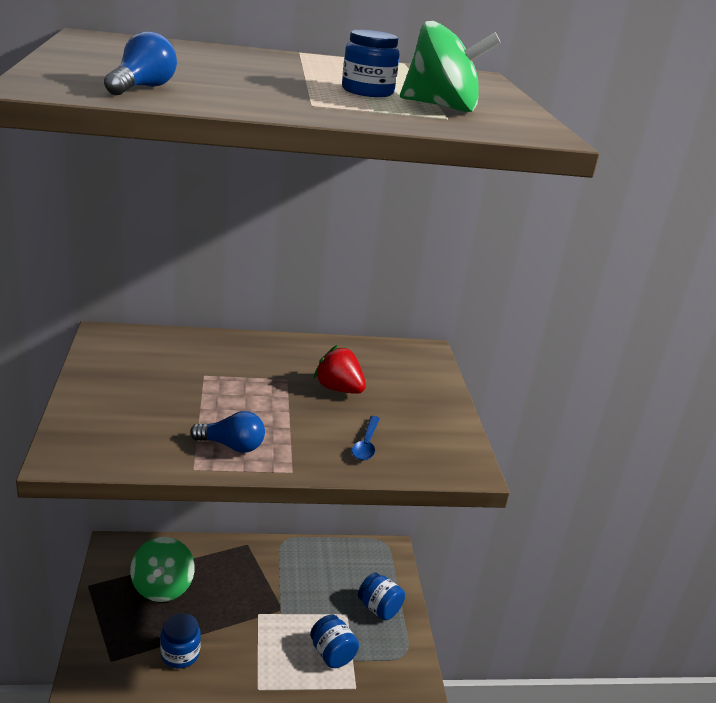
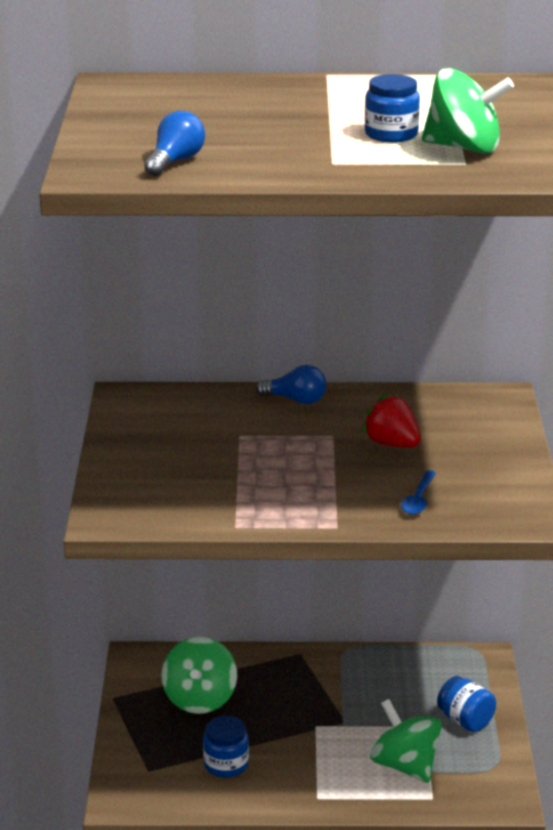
camera: 10 degrees right, 0 degrees up
(232, 446) = (273, 505): blue light bulb -> blue light bulb (296, 400)
(332, 654) = (405, 766): blue jar -> green spinning top

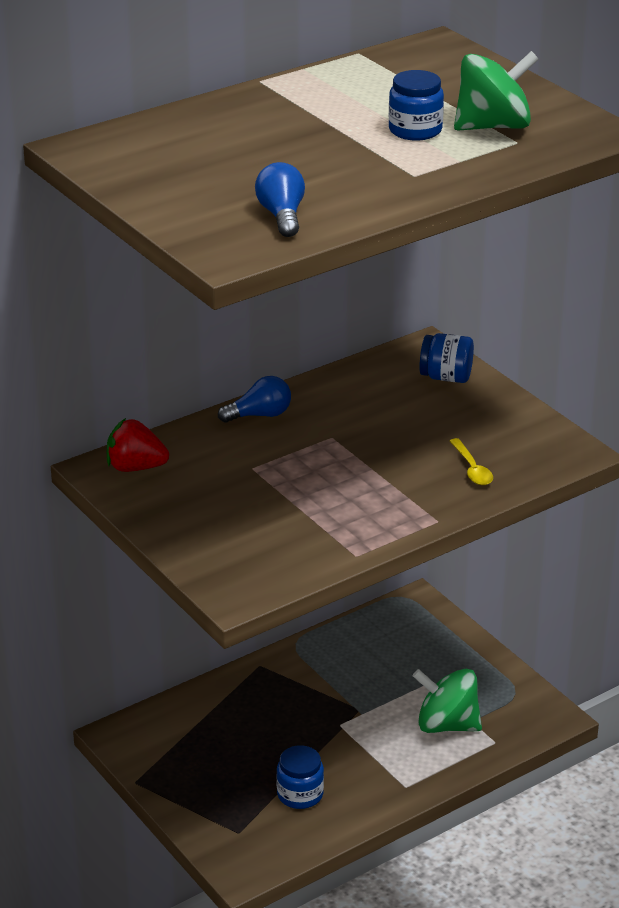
camera: 35 degrees left, 5 degrees up
(200, 699) = (216, 747): green spinning top -> none
(392, 444) = (390, 426): red strawberry -> red strawberry (135, 467)
(418, 499) = (472, 469): blue spoon -> yellow spoon
(465, 720) = (455, 663): blue jar -> blue jar (446, 377)

